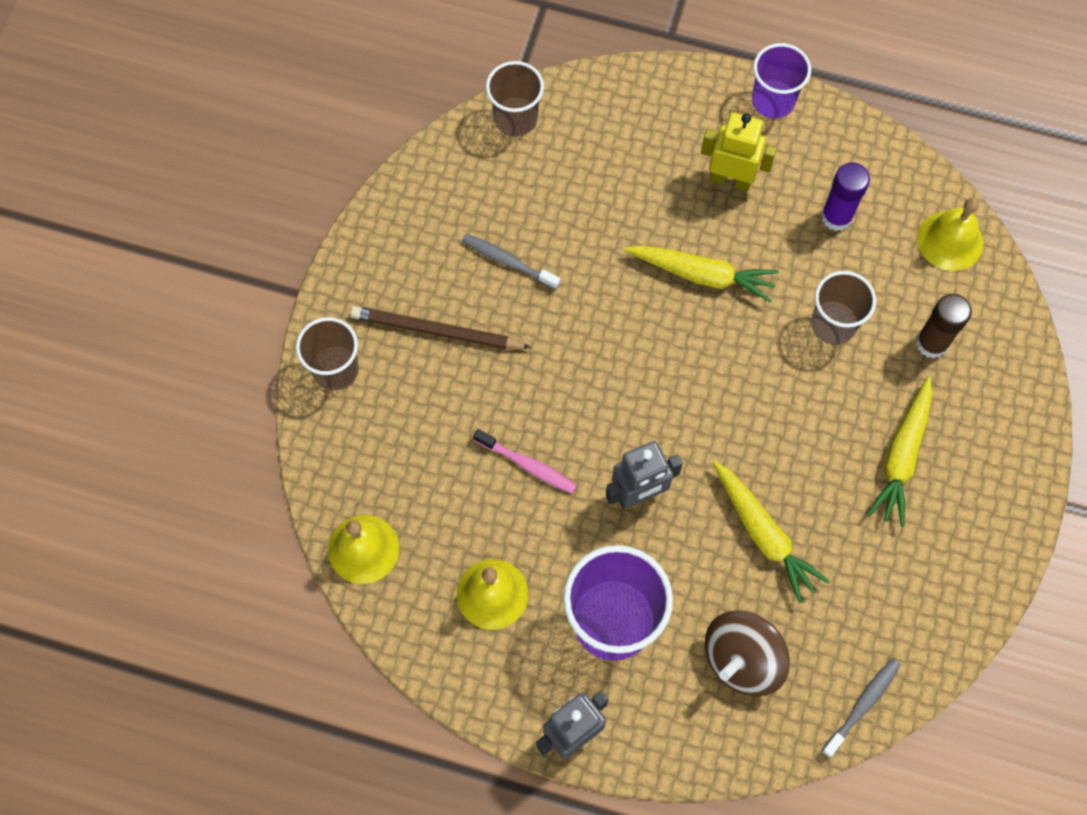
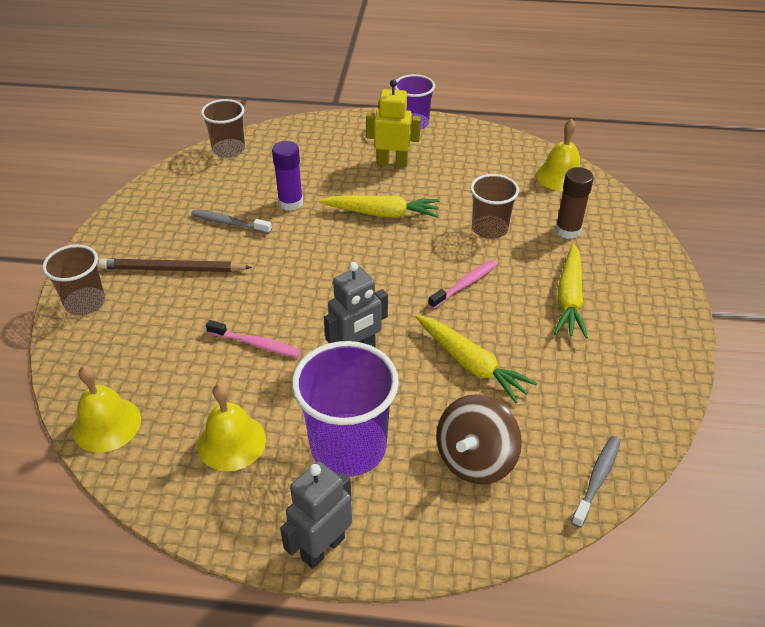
camera: 10 degrees left, 25 degrees down
(782, 413) = (465, 284): none -> pink toothbrush
(836, 216) = (474, 173): purple glue stick -> purple glue stick (290, 203)

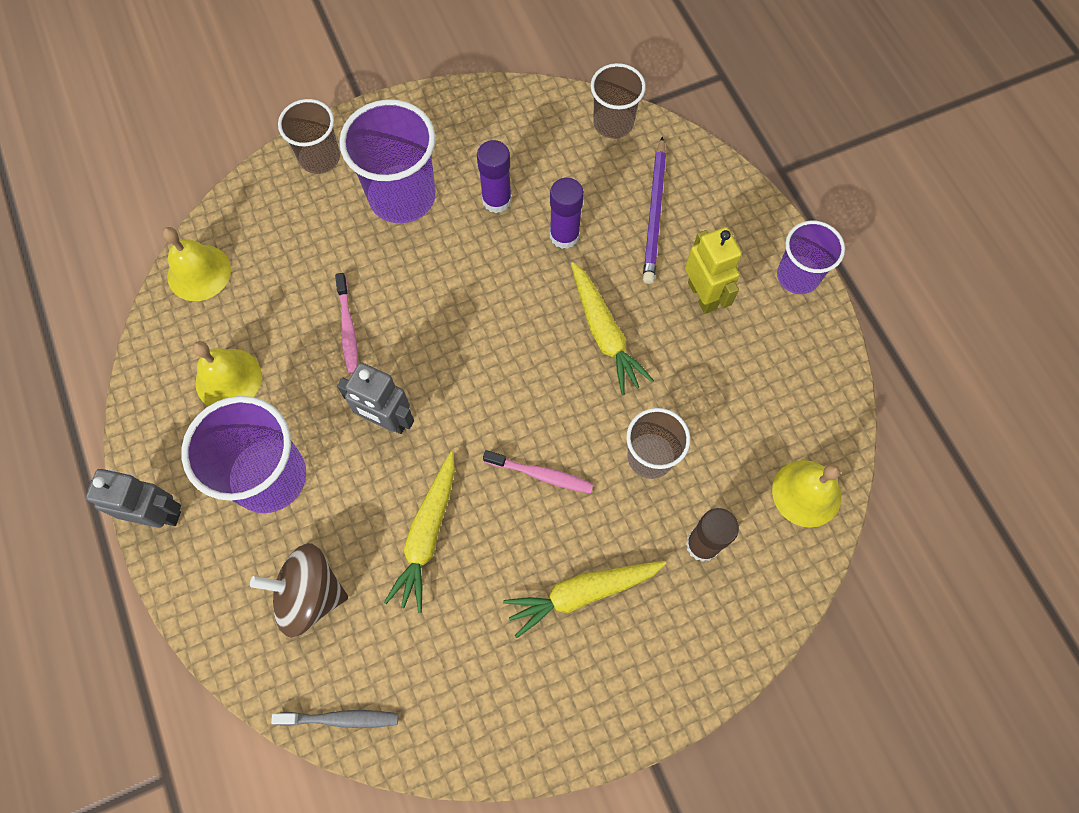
camera: 60 degrees right, 25 degrees up
(172, 269) = (402, 196): brown pencil -> purple cup
(229, 223) = (496, 200): grey toothbrush -> purple glue stick
(314, 159) = (655, 213): none -> purple pencil

